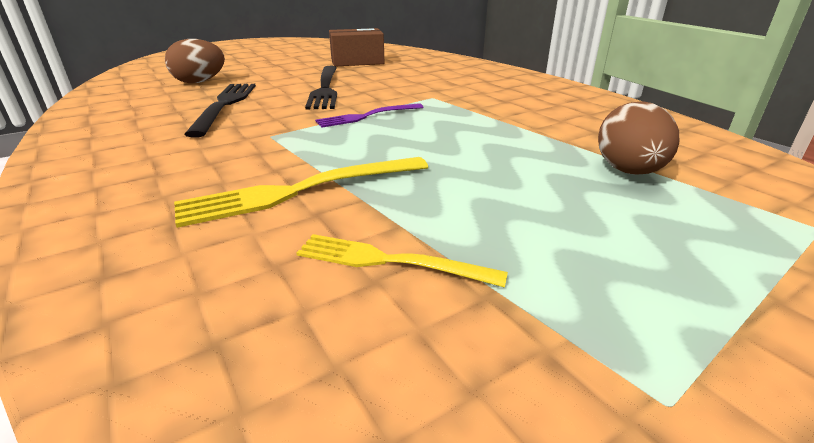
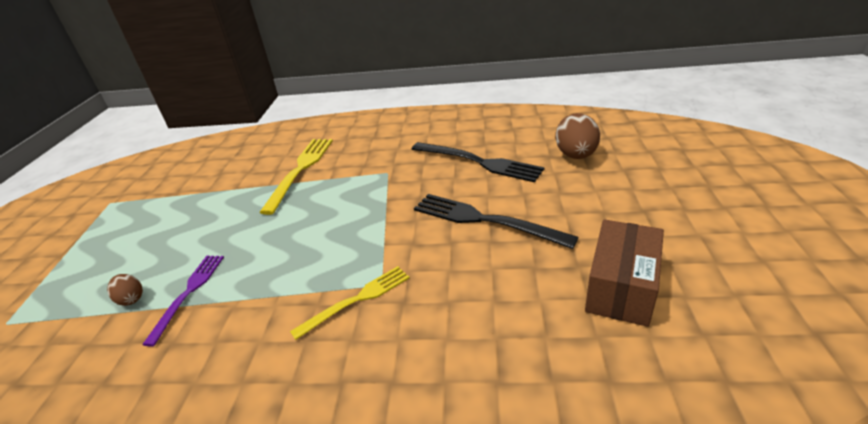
camera: 130 degrees right, 5 degrees up
(367, 116) = (375, 221): purple fork -> purple fork (189, 293)
(390, 261) = (222, 179): yellow fork -> yellow fork (357, 300)
(628, 171) = (131, 299): brown egg -> brown egg, size x0.53

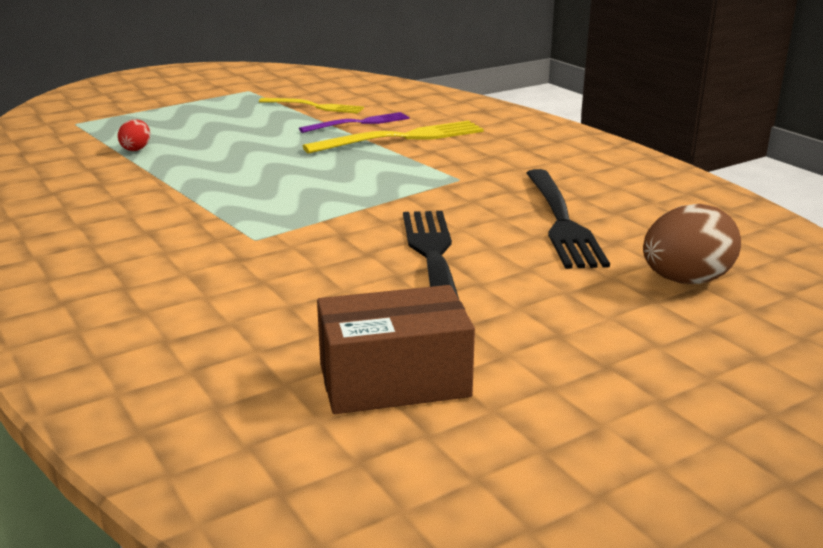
camera: 50 degrees right, 10 degrees down
(131, 299) = (136, 149): brown egg -> red egg
(189, 293) = (162, 165): purple fork -> purple fork (359, 123)
(357, 300) = (220, 235): yellow fork -> yellow fork (315, 106)

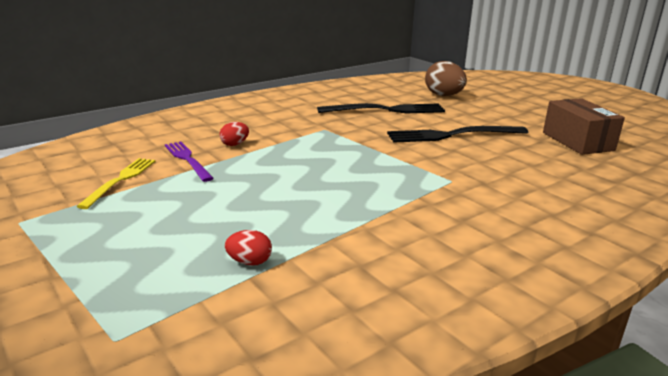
camera: 95 degrees left, 0 degrees up
(402, 138) = (235, 144): yellow fork -> red egg

